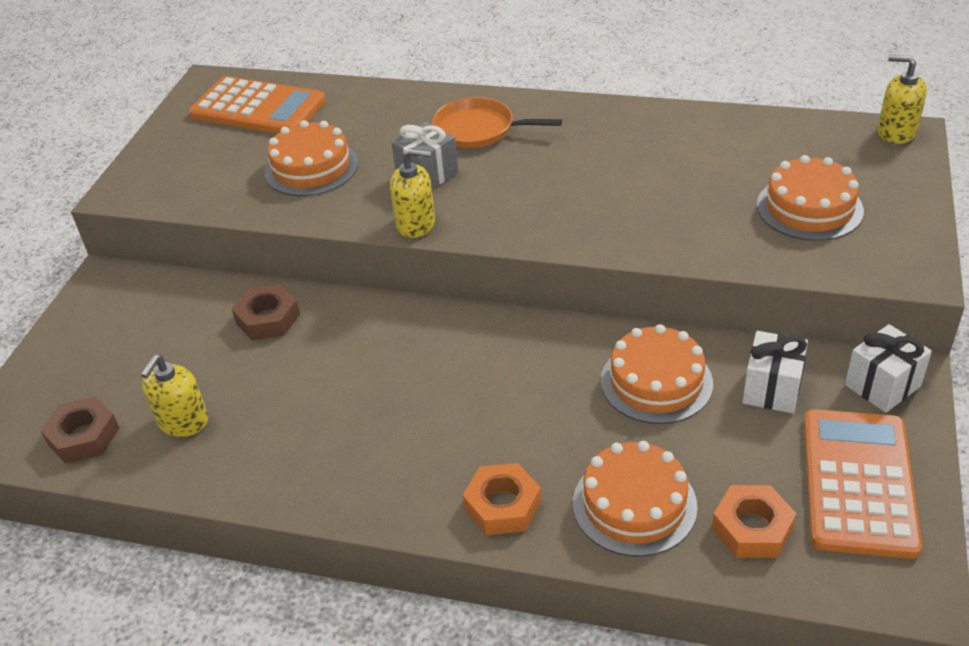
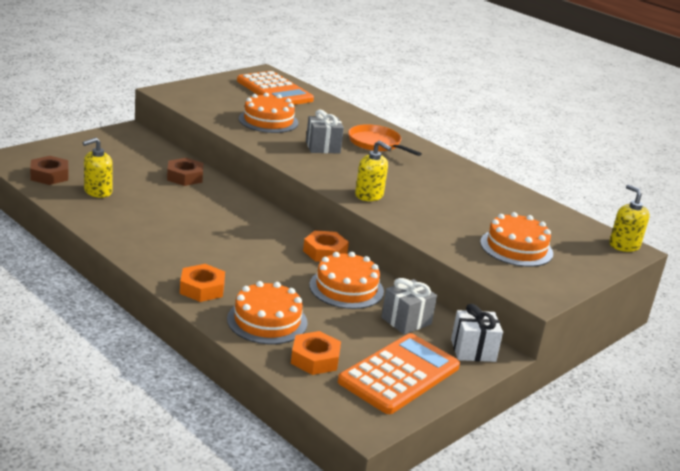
camera: 25 degrees right, 15 degrees down
(416, 224) = (289, 160): yellow soap dispenser -> yellow soap dispenser (369, 195)
(569, 337) = (325, 252): none -> orange nut
(772, 389) = (406, 321): white gift -> grey gift

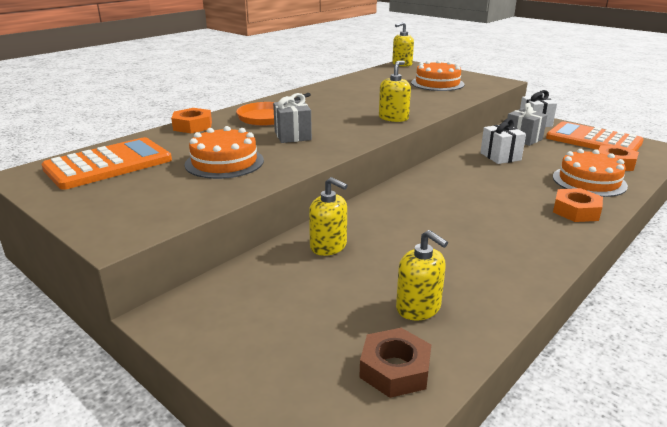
camera: 90 degrees left, 0 degrees up
(185, 177) = (328, 246): brown nut -> yellow soap dispenser
(325, 252) = (448, 165): orange nut -> orange nut (192, 126)
(346, 288) = (500, 156): orange cake -> white gift

